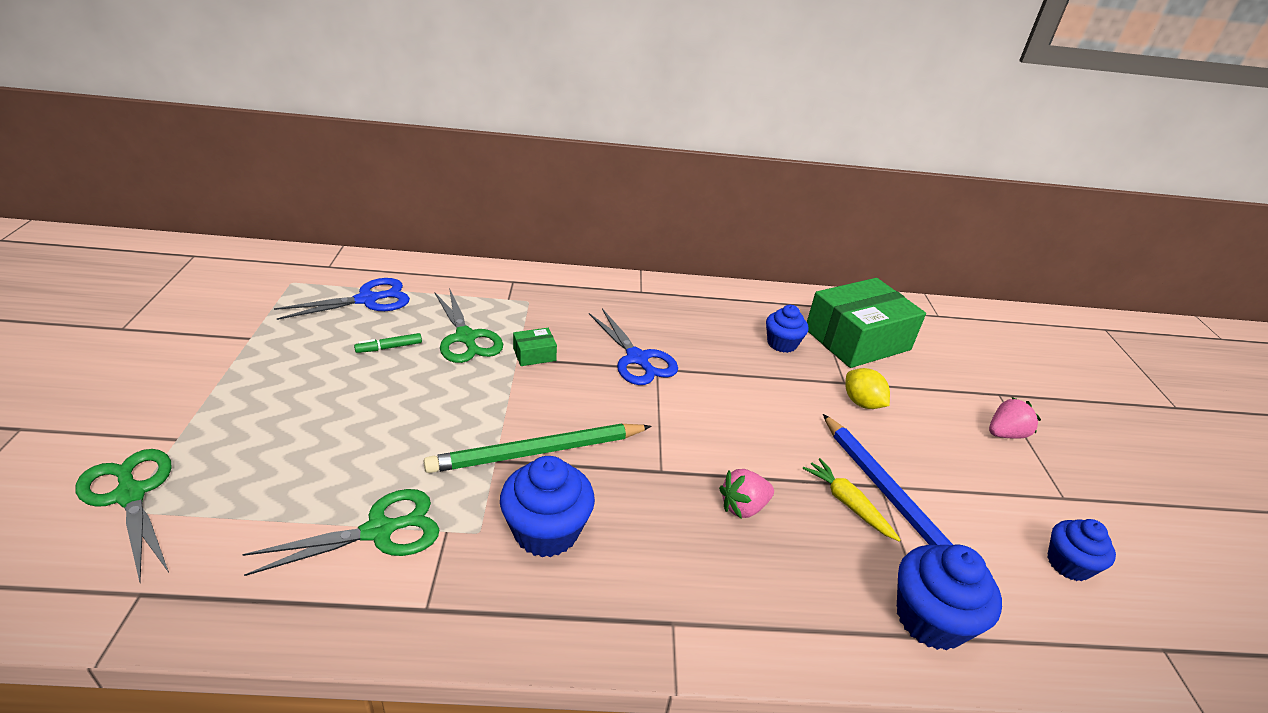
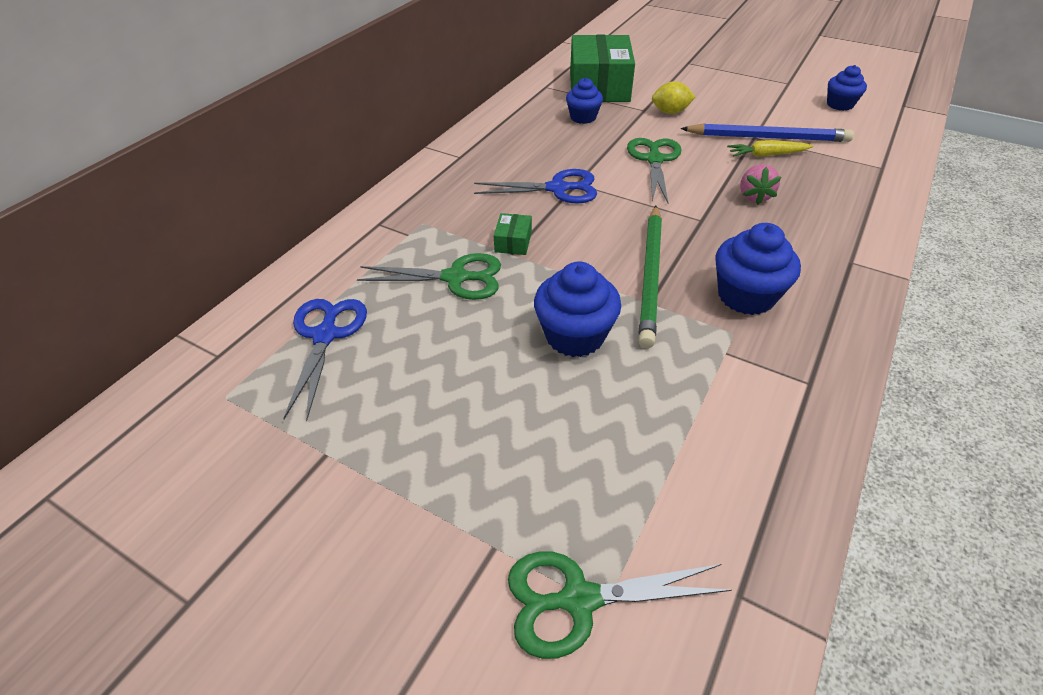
camera: 55 degrees left, 10 degrees up
(379, 531) = (712, 395): green scissors -> green scissors (654, 160)
(389, 347) = (434, 335): green marker -> none
(930, 619) = (869, 164): blue cupcake -> blue cupcake (575, 335)
(1005, 434) = (726, 77): pink strawberry -> none

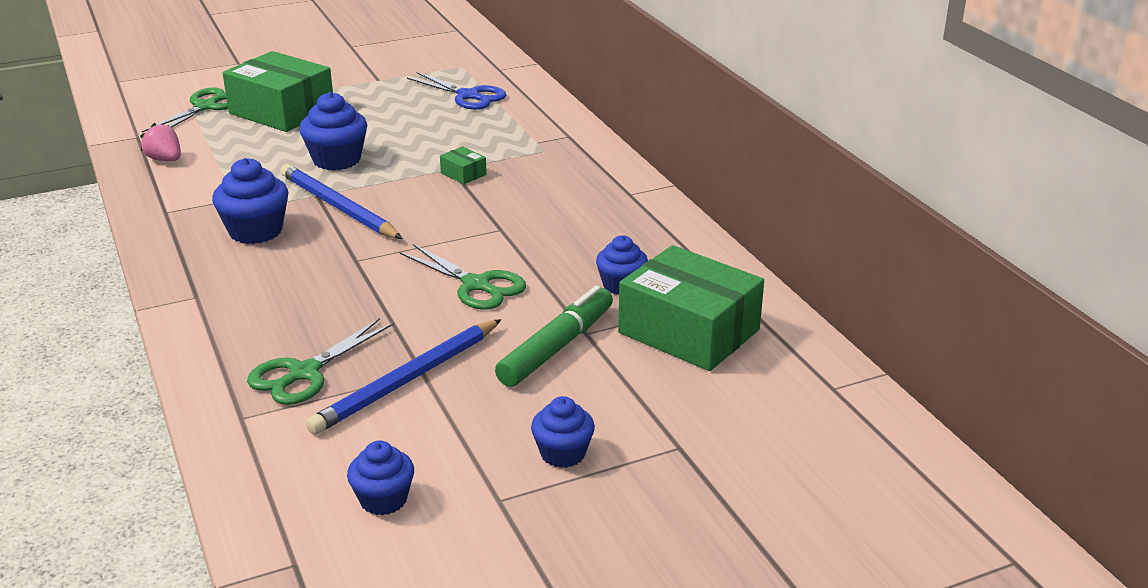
camera: 125 degrees right, 15 degrees down
(455, 278) = (457, 143): green scissors -> green scissors (304, 373)
(509, 483) = (281, 111): none -> green box
(557, 188) = (506, 217): blue scissors -> none
(651, 275) = (338, 207): green pencil -> blue pencil
(670, 112) = (556, 347): yellow lemon -> green marker
(738, 81) = (563, 453): none -> blue cupcake
(754, 196) = (338, 304): pink strawberry -> pink strawberry (165, 160)
(766, 155) = (380, 356): yellow carrot -> none

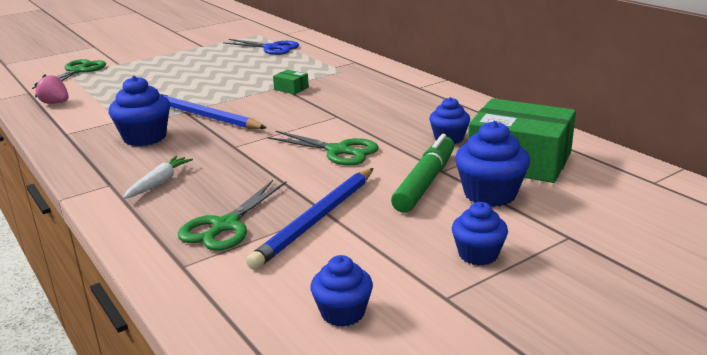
camera: 10 degrees left, 5 degrees down
(251, 302) = (159, 183): none -> white carrot
(281, 111) = (137, 68): green box -> none
(337, 160) = (191, 90): blue cupcake -> blue cupcake (490, 194)

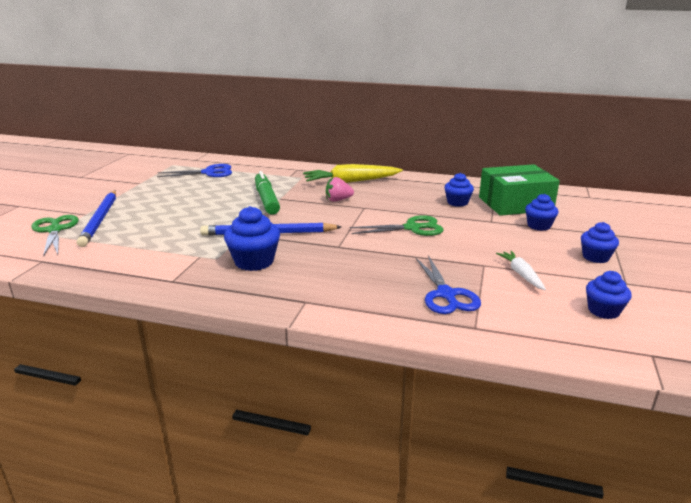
camera: 40 degrees left, 0 degrees up
(55, 103) = (98, 261): pink strawberry -> pink strawberry (338, 200)
(159, 183) = (340, 287): white carrot -> white carrot (521, 274)
(225, 226) = (446, 295): green scissors -> blue scissors
(291, 88) = (291, 197): green box -> none
(317, 219) = (488, 270): blue pencil -> blue pencil (100, 219)
(381, 86) = (351, 182): none -> yellow carrot
(425, 182) = (497, 230): green marker -> green marker (266, 199)
(490, 194) = (539, 226): blue cupcake -> blue cupcake, size x0.66

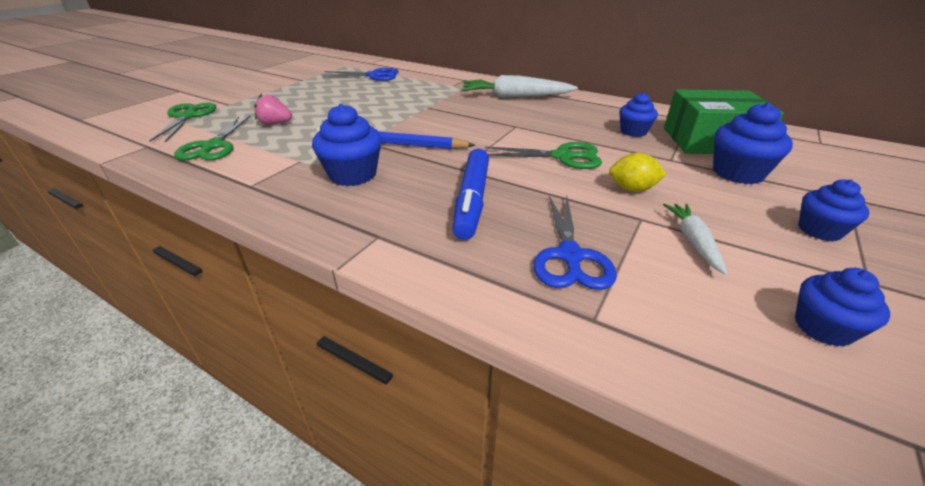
camera: 15 degrees right, 10 degrees up
(100, 219) = (237, 111): blue pencil -> none
(108, 253) = (213, 146): none -> green scissors
(266, 199) = (413, 107): green marker -> none
(338, 200) = (490, 115): pink strawberry -> pink strawberry (275, 124)
(351, 182) = (515, 97): yellow carrot -> white carrot
(360, 268) = (472, 200): none -> blue marker
(471, 246) = (632, 189): none -> yellow lemon
(539, 226) = (737, 173): blue cupcake -> blue cupcake, size x1.52

